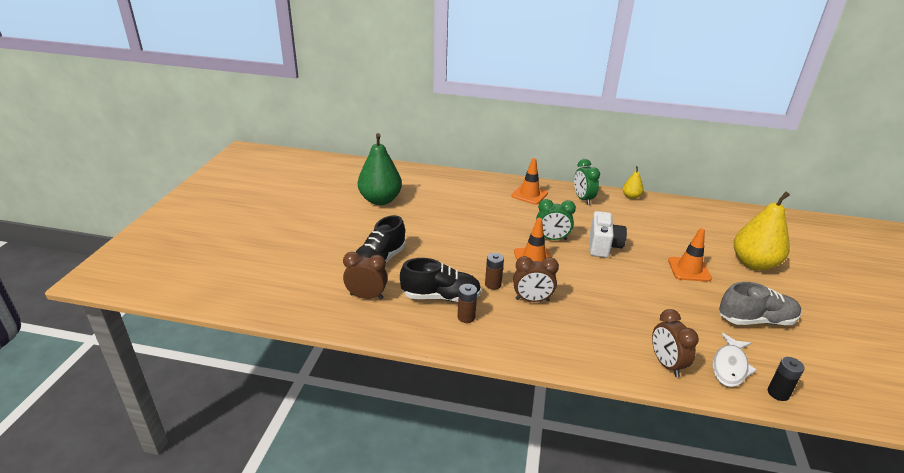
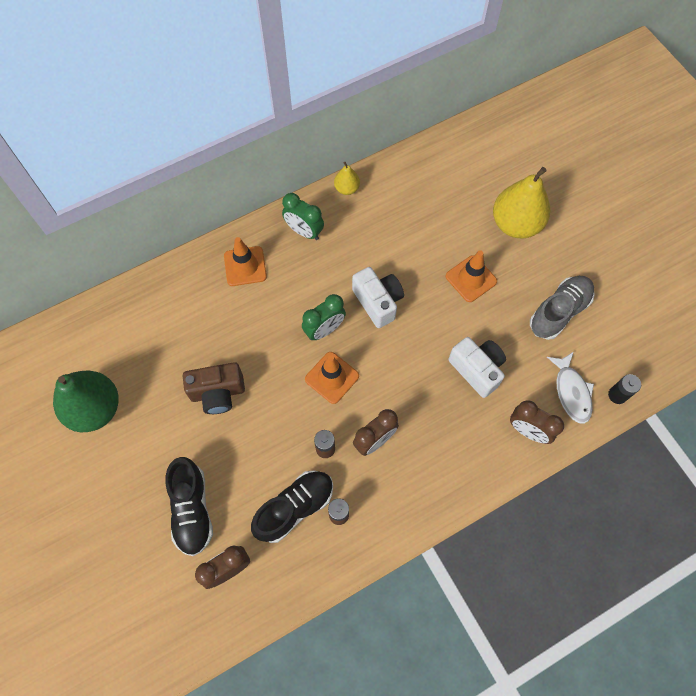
camera: 40 degrees left, 35 degrees up
(453, 228) = (218, 393): none -> brown camera
(650, 311) = (477, 370): none -> white camera

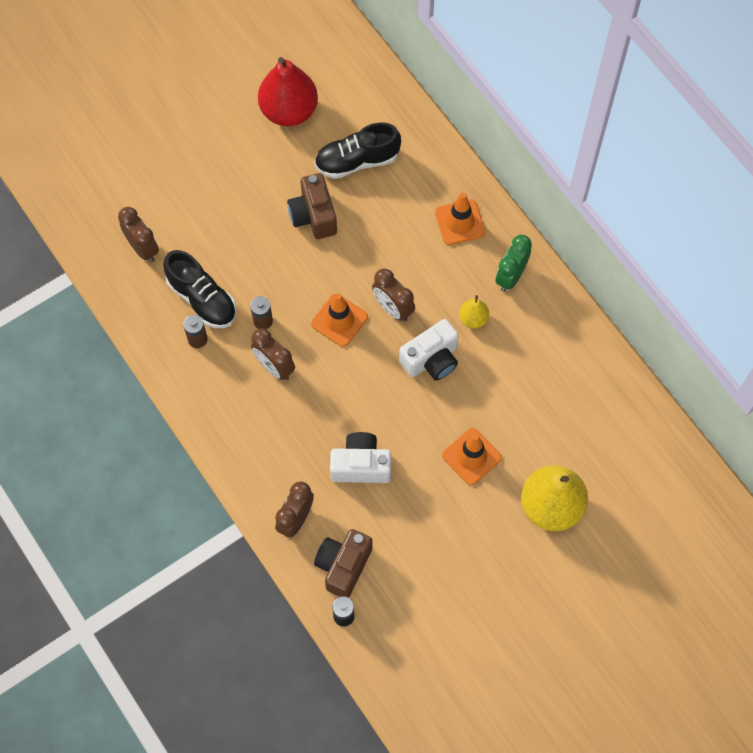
camera: 85 degrees right, 0 degrees up
(95, 409) = (289, 111): green pear -> red pear
(192, 510) = (196, 210): black shoe -> black shoe (357, 161)
(324, 330) = (393, 308): green clock -> brown clock
(347, 188) = (573, 316): yellow pear -> yellow pear (473, 319)
(477, 370) = (361, 465): white camera -> white camera turned 135 degrees counterclockwise
(559, 312) = (440, 554): grey shoe -> none
(571, 392) = (343, 566): white fish -> brown camera

